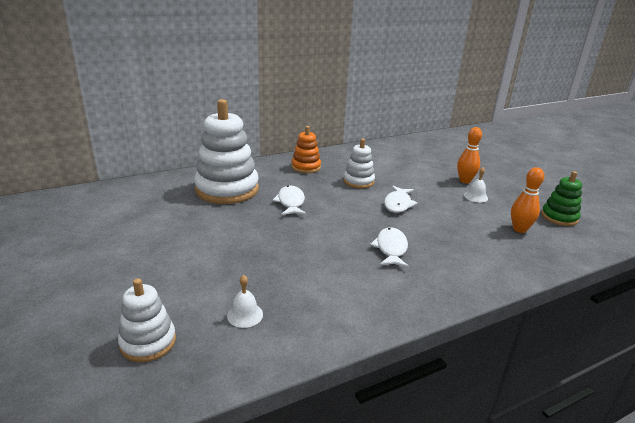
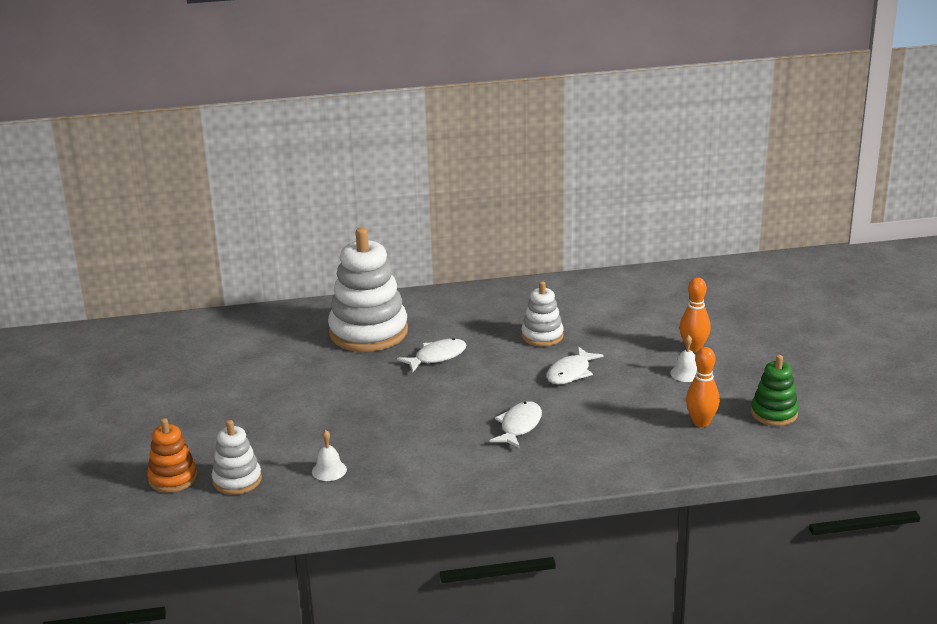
camera: 20 degrees right, 0 degrees up
(291, 202) = (437, 357): white fish -> white fish turned 45 degrees clockwise
(306, 167) = (485, 307): orange stacking toy -> orange stacking toy (173, 478)

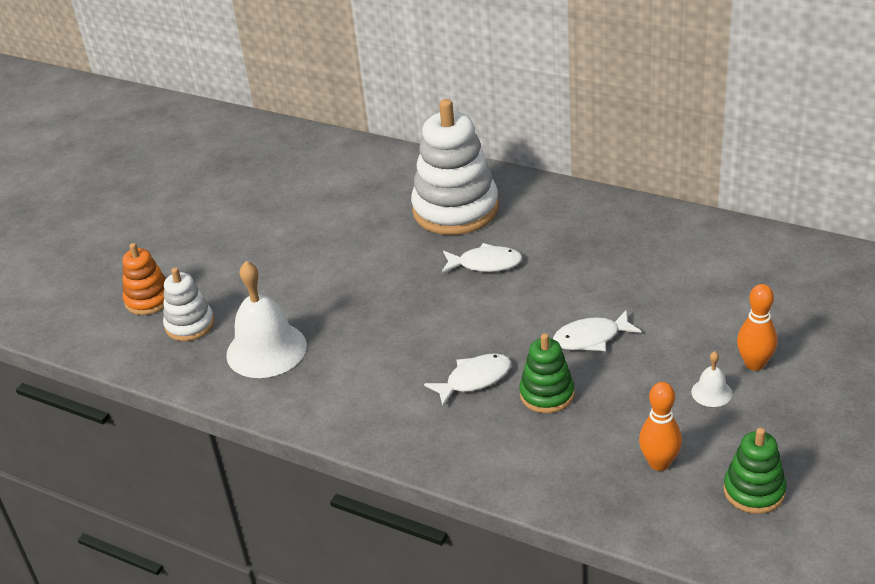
camera: 40 degrees right, 10 degrees up
(329, 470) = (266, 350): white bell -> white bell, size x2.19
(542, 336) = (611, 280): white stacking toy -> none
(581, 415) = (547, 394): none -> green stacking toy

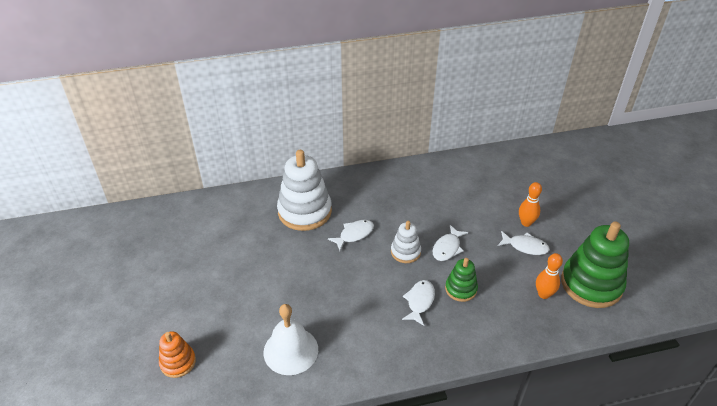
camera: 45 degrees left, 5 degrees up
(190, 325) = (225, 363): white stacking toy -> white stacking toy (405, 252)
(711, 392) = (525, 246): white bell -> white fish
(754, 491) = (591, 284): green stacking toy -> green stacking toy, size x1.90

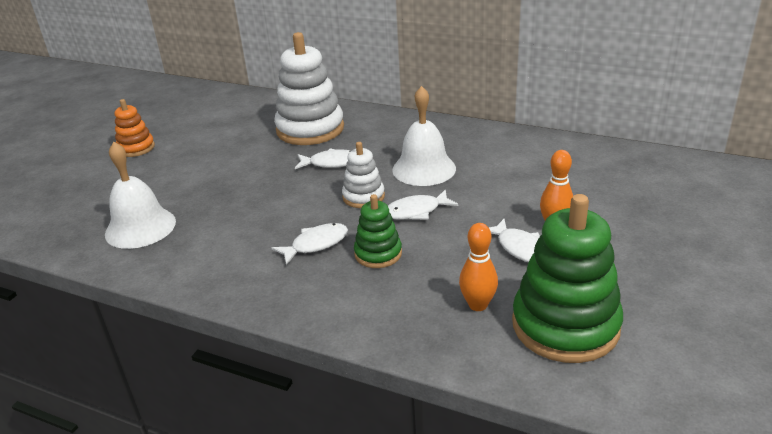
camera: 40 degrees right, 10 degrees down
(178, 362) = (50, 194): orange stacking toy -> orange stacking toy (136, 148)
(416, 213) = (424, 169): none -> white bell

